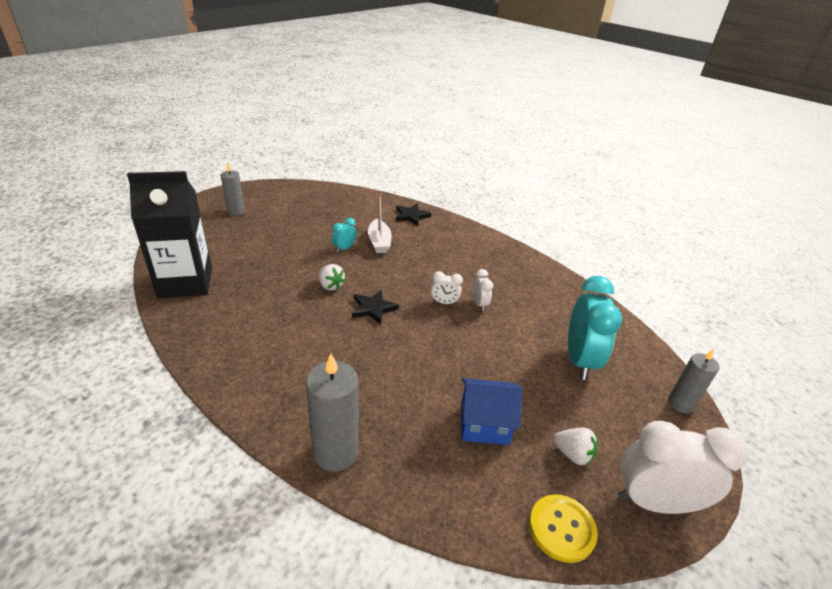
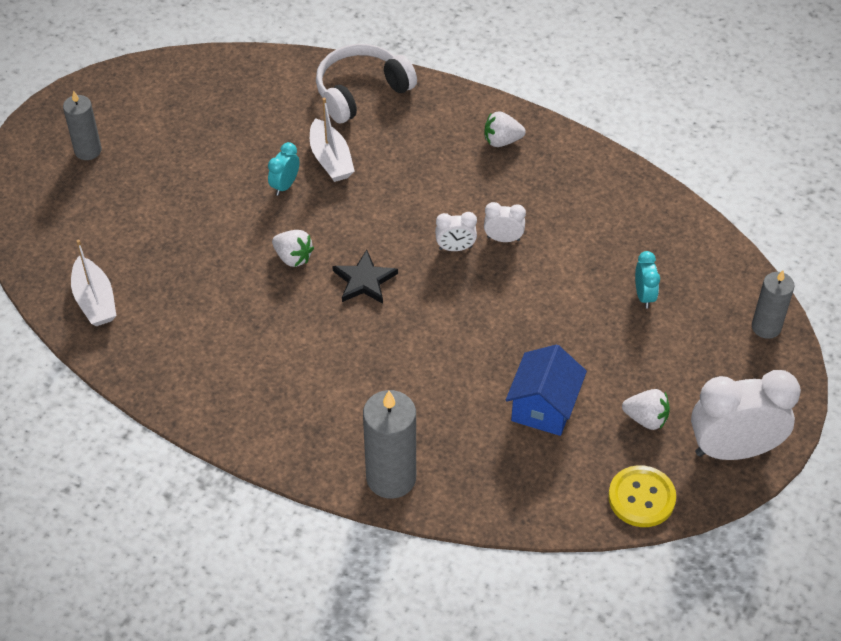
camera: 10 degrees left, 15 degrees up
(185, 282) = (95, 300): black carton -> white boat
(411, 216) = (361, 92): black star -> white headphones
(480, 304) = (503, 238): white clock -> white clock turned 60 degrees counterclockwise
(484, 424) = (544, 407): blue house -> blue house turned 60 degrees counterclockwise
(492, 253) = (502, 141): none -> white strawberry
(579, 360) = (644, 296): turquoise clock -> turquoise clock, size x0.46

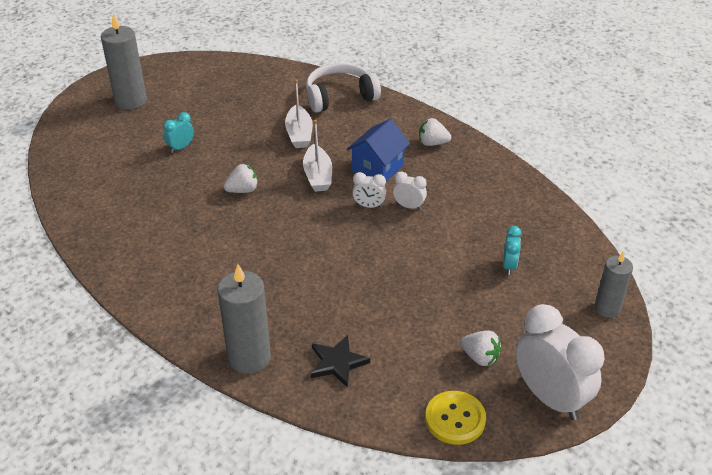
camera: 15 degrees right, 10 degrees down
(88, 150) = (131, 100): grey candle -> grey candle, size x1.58
(95, 300) = (86, 192): white boat -> white boat (318, 176)
(285, 185) = (258, 144): turquoise clock -> turquoise clock (181, 147)
(293, 257) = (243, 190): white strawberry -> white strawberry turned 75 degrees counterclockwise
(364, 280) = (289, 215): black star -> black star (337, 362)
(544, 407) = (396, 331): blue house -> blue house (377, 168)
(733, 449) = (550, 397): white clock -> white clock turned 45 degrees clockwise

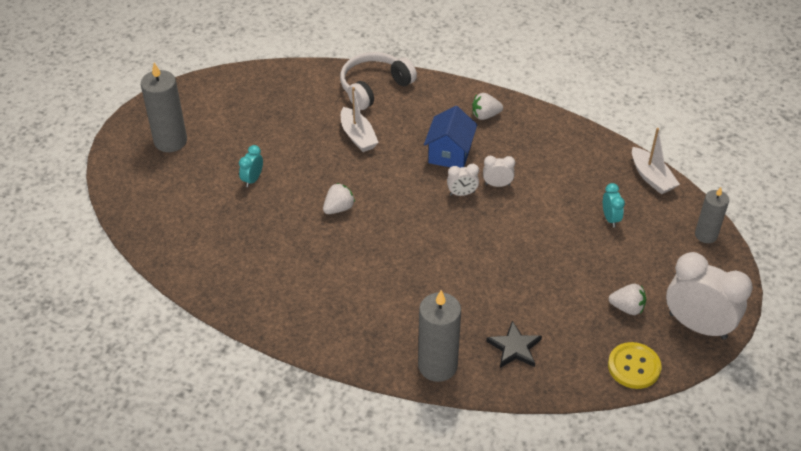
camera: 20 degrees left, 5 degrees up
(318, 176) = (399, 175): white boat -> white boat (651, 177)

